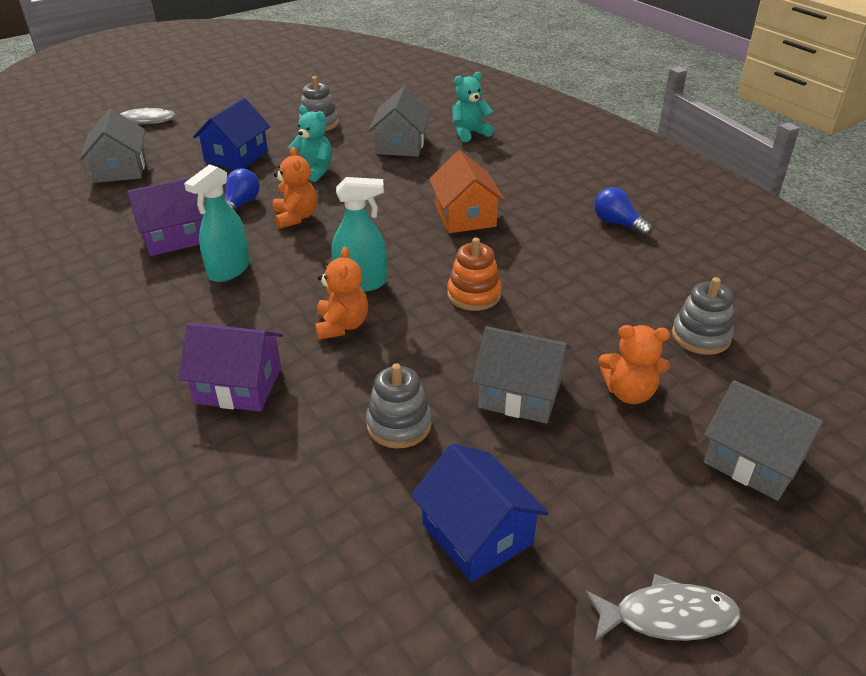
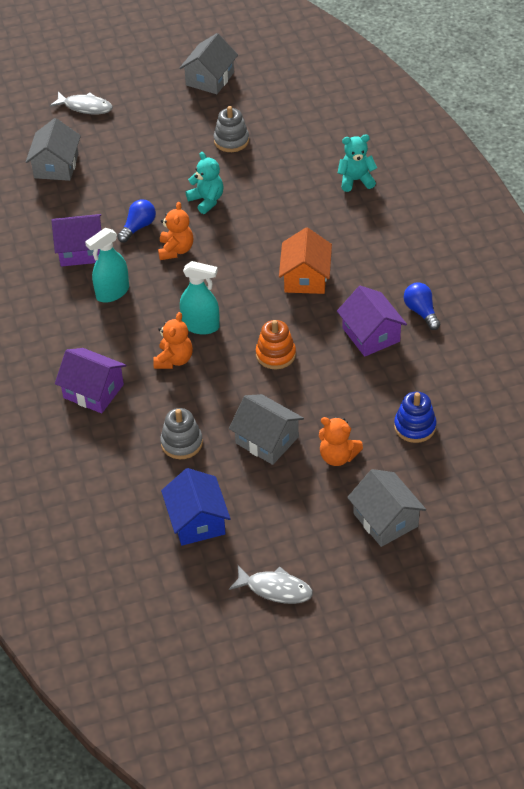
camera: 20 degrees right, 10 degrees up
(236, 156) = (150, 170): blue house -> none
(401, 145) = (290, 183): grey house -> grey house (210, 79)
(576, 254) = (371, 334): none -> purple house
(701, 336) = (415, 426): grey stacking toy -> blue stacking toy

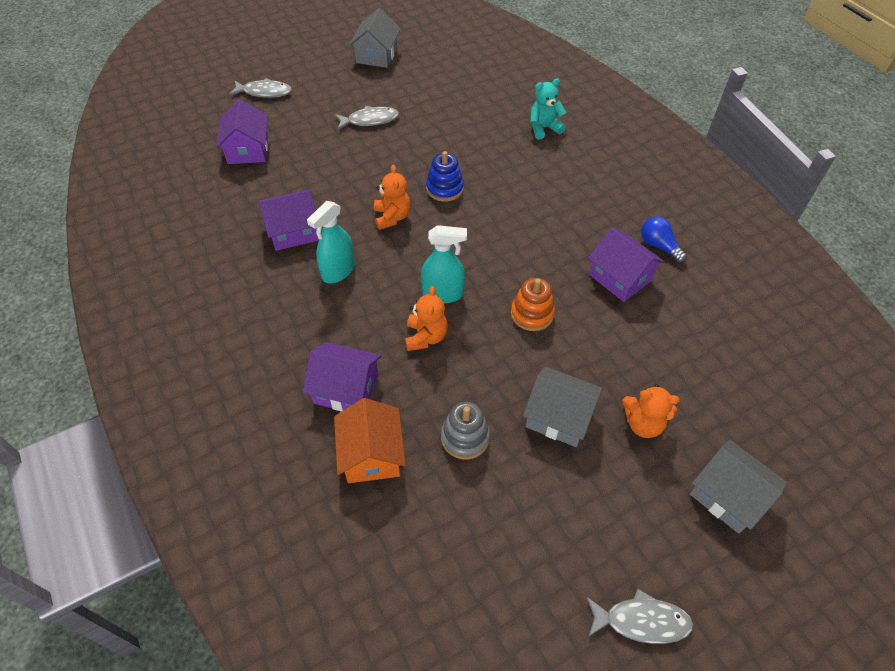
camera: 15 degrees left, 5 degrees up
(56, 166) = (248, 149): grey house -> purple house
(138, 227) = (347, 199): blue light bulb -> none
(182, 150) = (370, 120): none -> grey fish
(197, 521) = (515, 539): blue house -> none
(207, 200) = (408, 164): turquoise teddy bear -> none
(231, 141) = (414, 106): grey stacking toy -> none
(305, 277) = (532, 227): orange house -> orange house (371, 454)
(415, 426) = (708, 373): blue stacking toy -> blue stacking toy (444, 188)

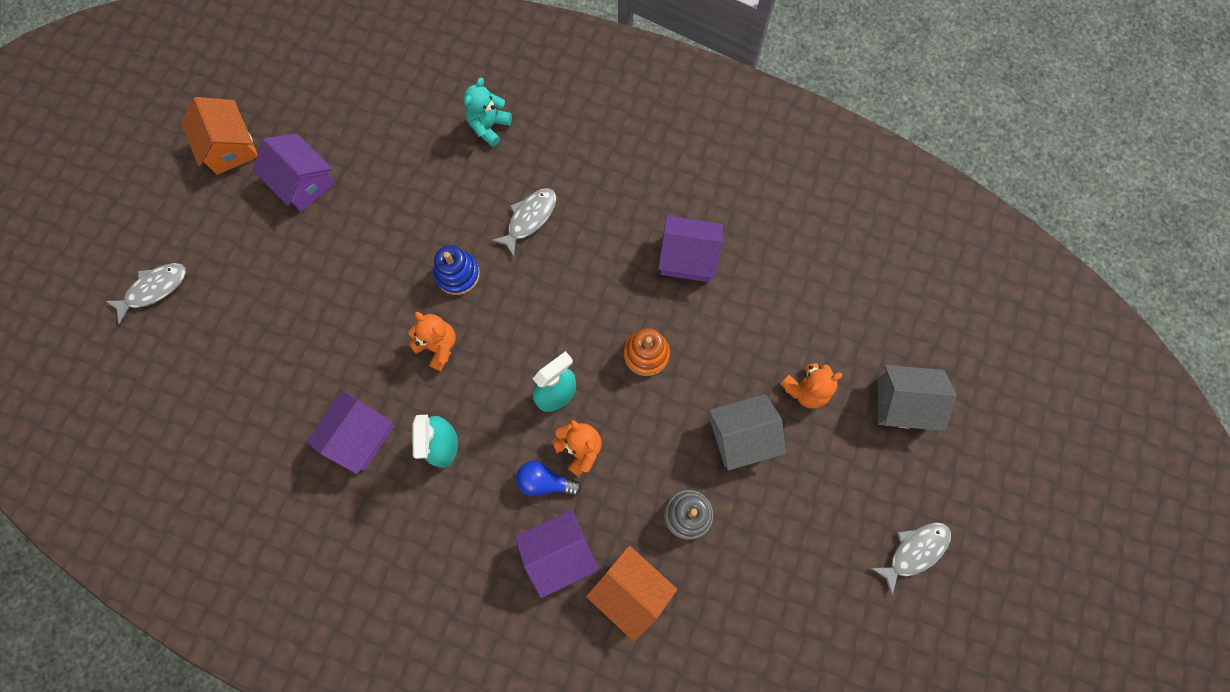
camera: 40 degrees left, 20 degrees up
(248, 149) = (214, 377): purple house -> purple house (303, 182)
(370, 120) = (307, 243): grey fish -> grey fish (529, 219)
(376, 55) = (230, 147): grey house -> orange house
(659, 246) = (694, 197): blue light bulb -> blue light bulb (545, 482)

